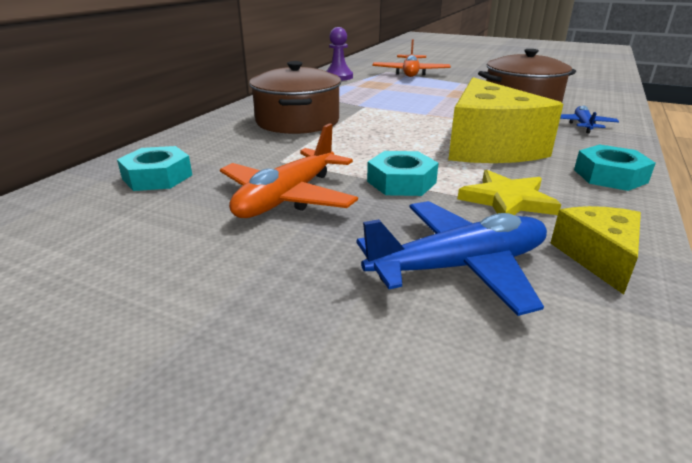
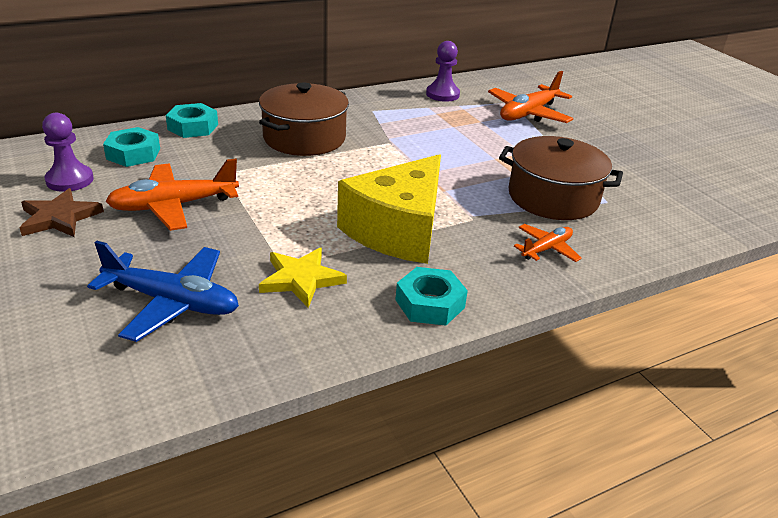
camera: 35 degrees right, 5 degrees up
(122, 221) = (70, 180): none -> purple pawn
(178, 256) = (59, 217): none -> brown star
(401, 182) = (263, 229): turquoise nut -> turquoise nut (193, 127)
(582, 125) = (546, 249): blue plane -> orange plane
(597, 257) = (261, 345): yellow cheese -> none

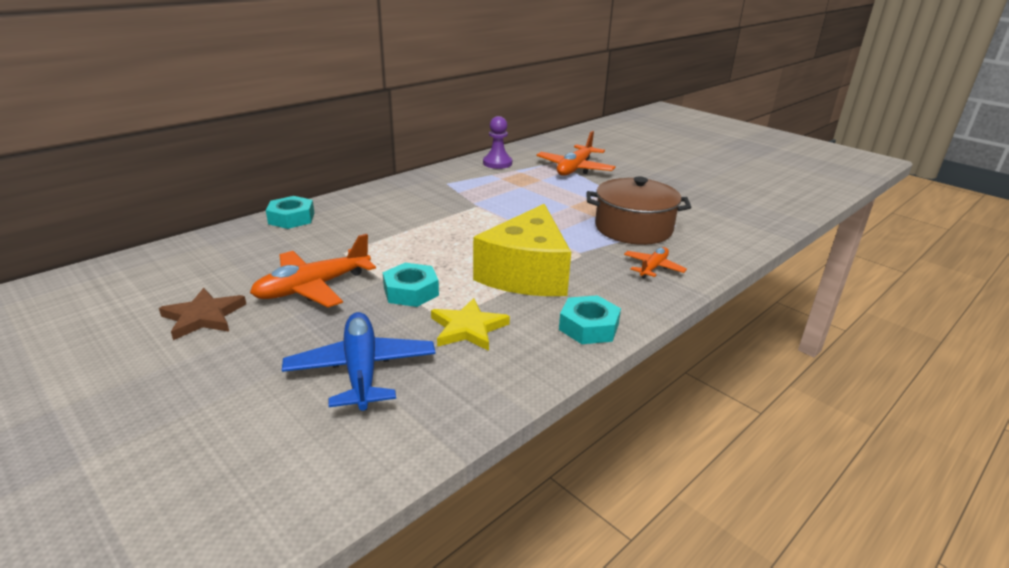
camera: 15 degrees left, 5 degrees down
(70, 180) = (195, 282): purple pawn -> none
(133, 154) = (246, 249): turquoise nut -> turquoise nut (411, 291)
(172, 302) = (361, 370): blue plane -> blue plane turned 105 degrees counterclockwise
(304, 138) = (400, 213): brown pot -> none

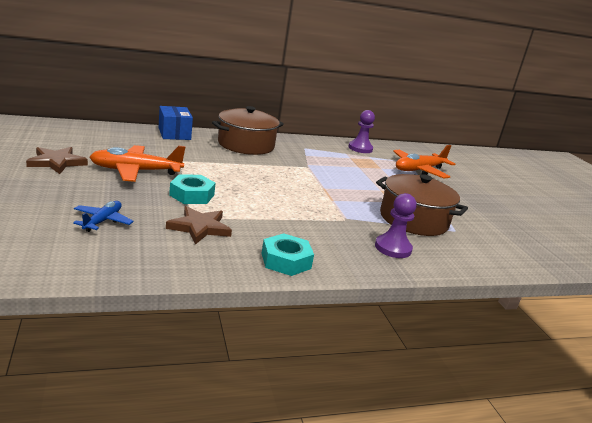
camera: 25 degrees right, 5 degrees down
(291, 218) = (174, 134): turquoise nut -> blue box
(361, 370) = (102, 221): blue plane -> blue plane, size x0.57
(386, 203) = (246, 145): none -> brown pot
(468, 328) = (199, 227): yellow star -> brown star
(526, 274) = (286, 215): yellow cheese -> none
(653, 268) = (393, 248): orange plane -> purple pawn

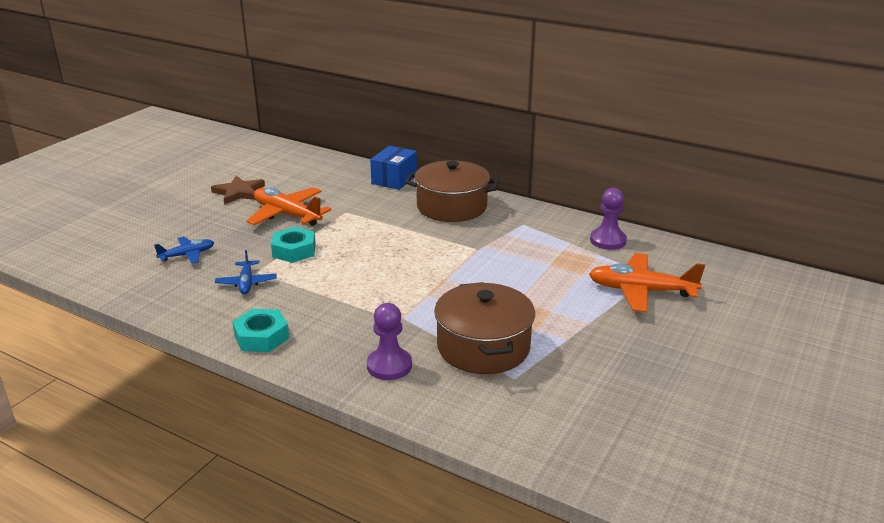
camera: 50 degrees right, 5 degrees up
(199, 227) = (246, 283): brown star -> blue plane

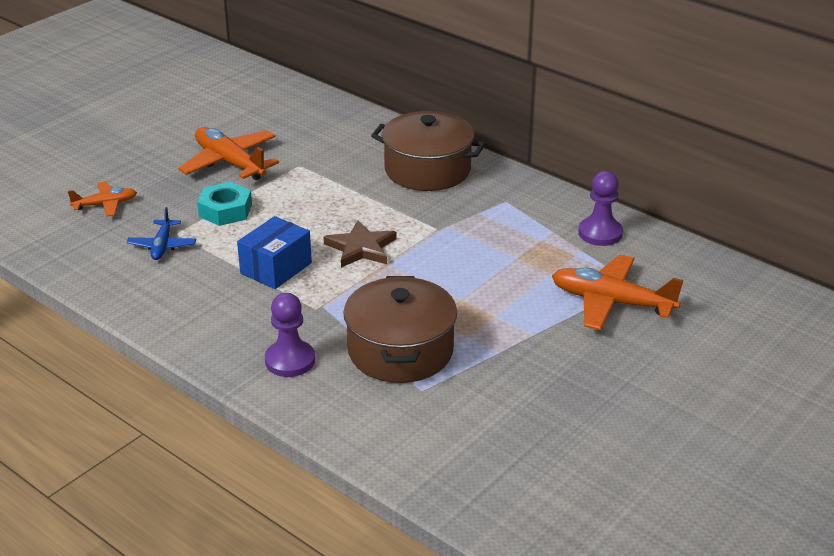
camera: 10 degrees right, 5 degrees up
(187, 255) = (105, 204): blue plane -> orange plane
(239, 192) = (182, 128): brown star -> brown star (361, 248)
(261, 337) = (162, 312): turquoise nut -> none
(394, 179) = (370, 125): blue box -> blue box (276, 268)

